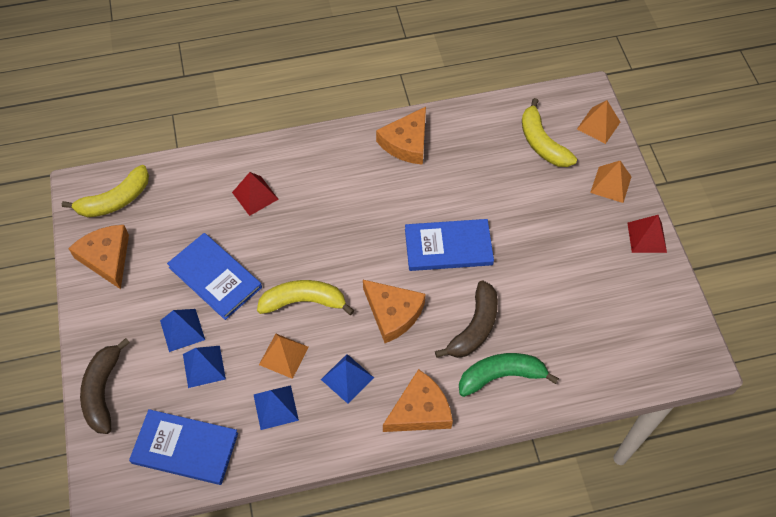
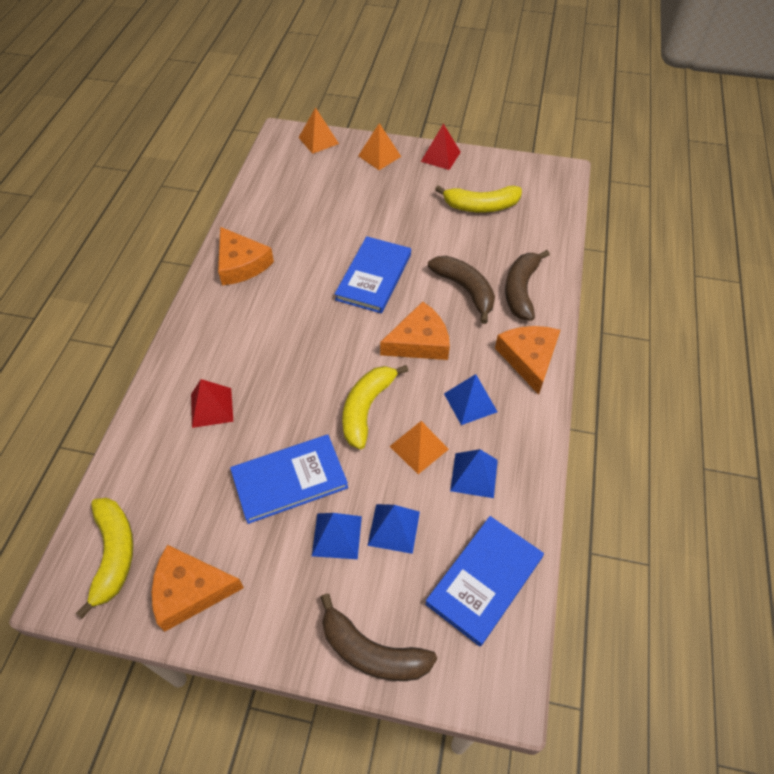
camera: 65 degrees left, 5 degrees down
(501, 376) = (521, 290): green banana -> brown banana
(542, 143) = (310, 178): yellow banana -> yellow banana (481, 206)

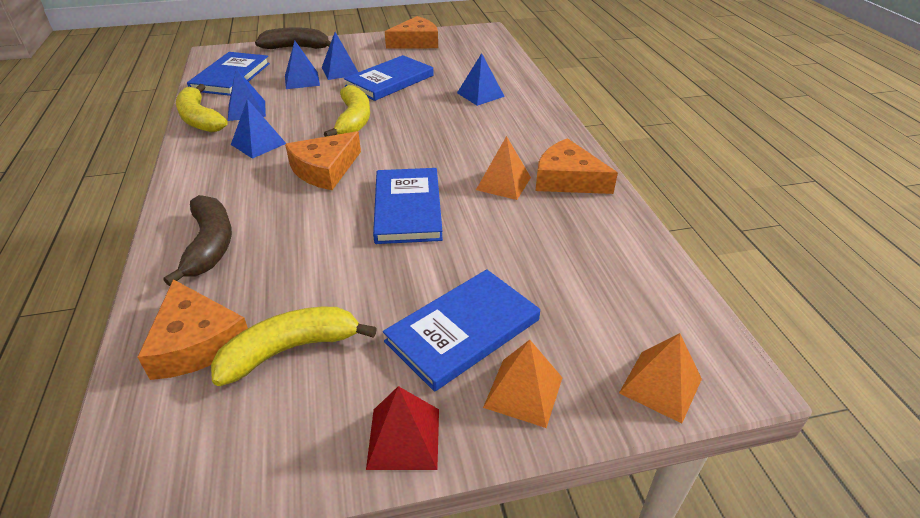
camera: 155 degrees right, 15 degrees down
(114, 554) = (472, 42): yellow banana -> yellow banana (200, 119)
(211, 407) = (480, 94): red pyramid -> blue pyramid
(389, 188) = (463, 330): none -> blue book
(419, 447) = (297, 112): orange pyramid -> orange pyramid (503, 183)
(465, 290) = (286, 226): brown banana -> none
(529, 359) = (198, 185): orange cheese -> orange cheese (196, 342)

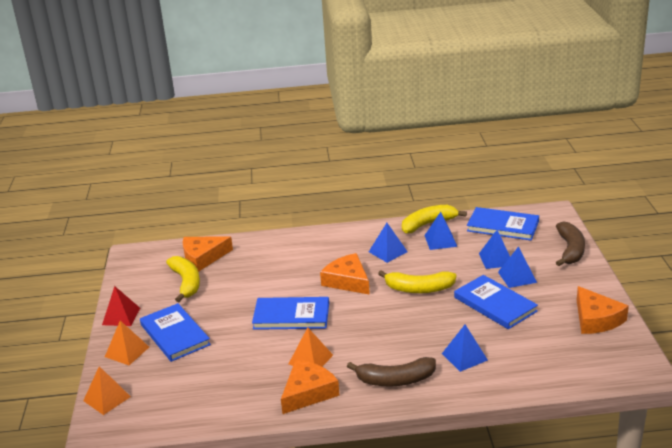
camera: 100 degrees right, 10 degrees down
(210, 245) = (276, 250): brown banana -> brown banana (395, 380)

